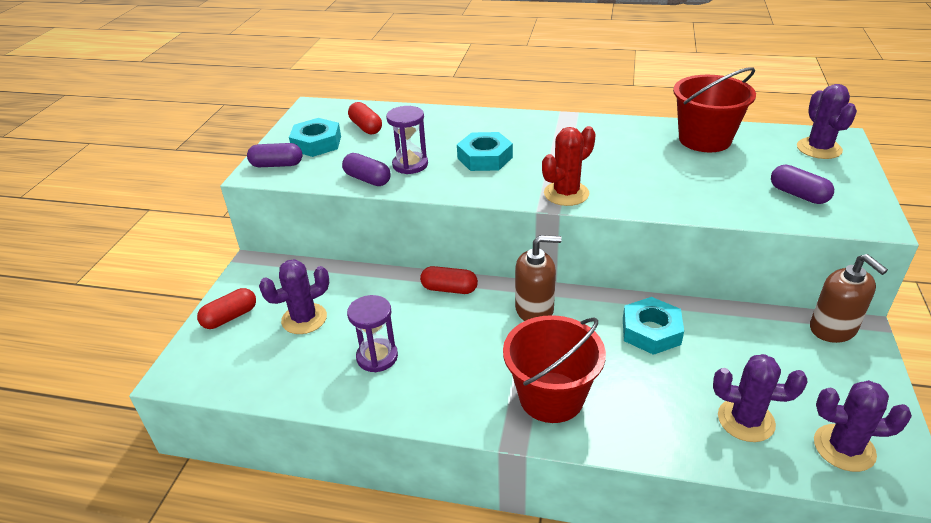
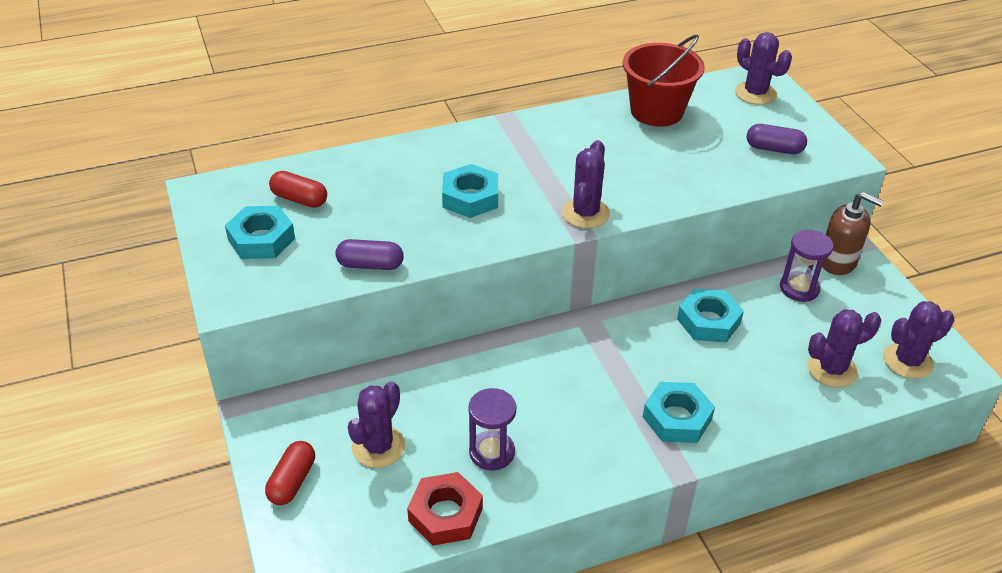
camera: 35 degrees left, 5 degrees up
(277, 165) = (243, 283): purple capsule -> none
(302, 386) = (445, 514): none -> red nut
(410, 165) = (399, 231): purple hourglass -> purple hourglass (799, 288)
(449, 289) = (498, 353): red capsule -> none
(534, 309) = (595, 341): brown soap dispenser -> none
(551, 397) = (677, 418): red bucket -> turquoise nut
(566, 193) = (585, 213): red cactus -> purple cactus

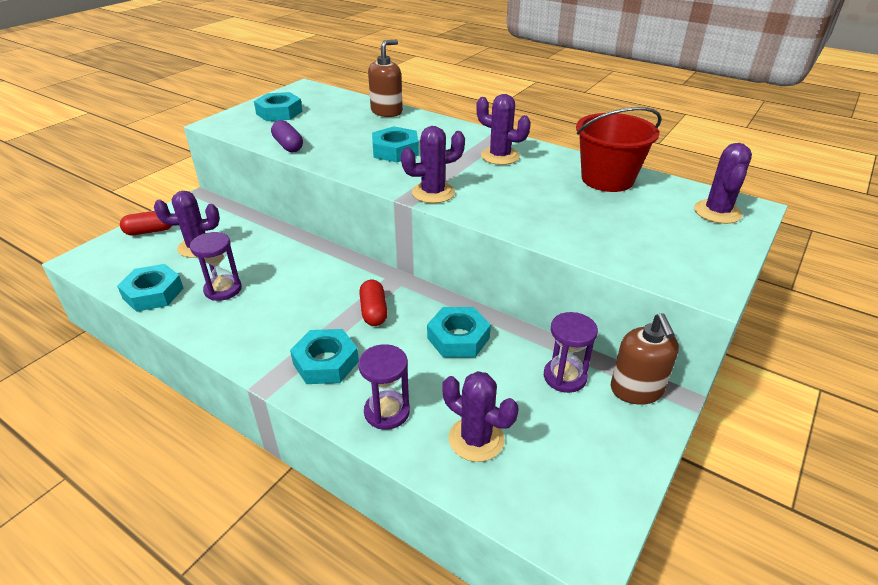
camera: 55 degrees right, 5 degrees down
(299, 199) = (327, 109): red capsule -> red capsule (374, 311)
(363, 162) = (387, 111): none -> brown soap dispenser
(445, 514) = (153, 293): red nut -> turquoise nut
(768, 406) = (387, 412): none -> purple hourglass
(774, 149) = (651, 246): purple capsule -> none
(907, 361) = (549, 497): purple cactus -> purple cactus (500, 156)

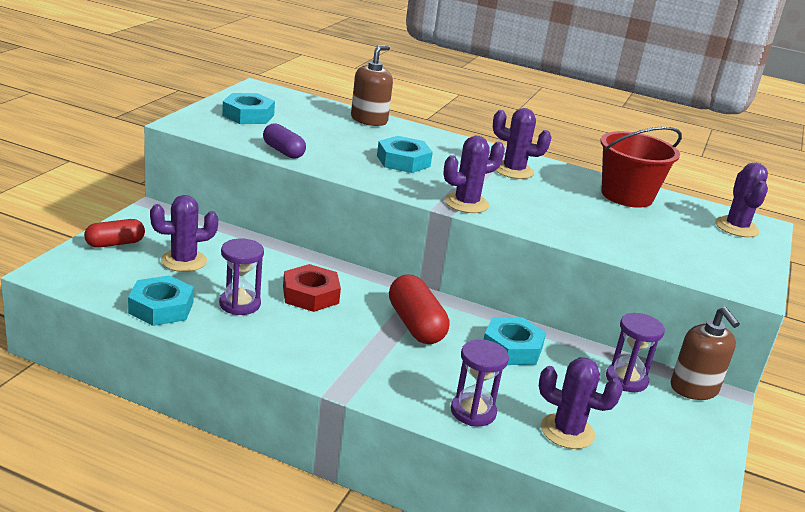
camera: 15 degrees left, 10 degrees down
(291, 279) = (310, 295): none -> red nut
(325, 362) = (390, 371): turquoise nut -> none
(374, 311) = (415, 325): red capsule -> red capsule, size x1.51

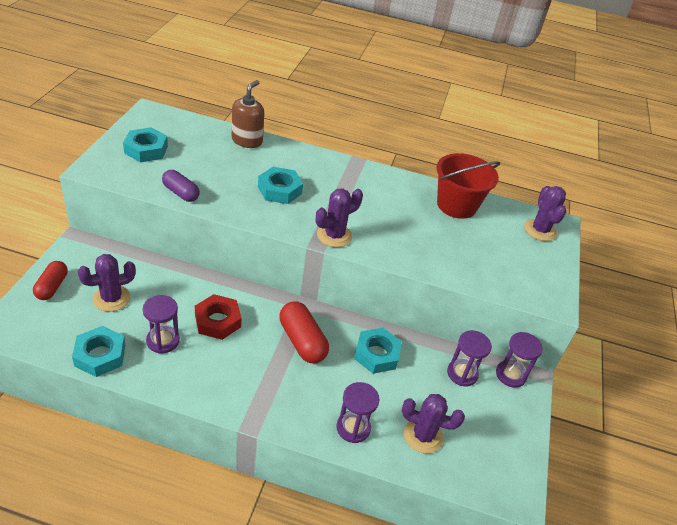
camera: 10 degrees left, 15 degrees up
(115, 243) = (52, 287): red capsule -> red capsule turned 45 degrees counterclockwise
(513, 171) = (368, 188): purple cactus -> none
(694, 389) = (510, 375): brown soap dispenser -> purple hourglass

